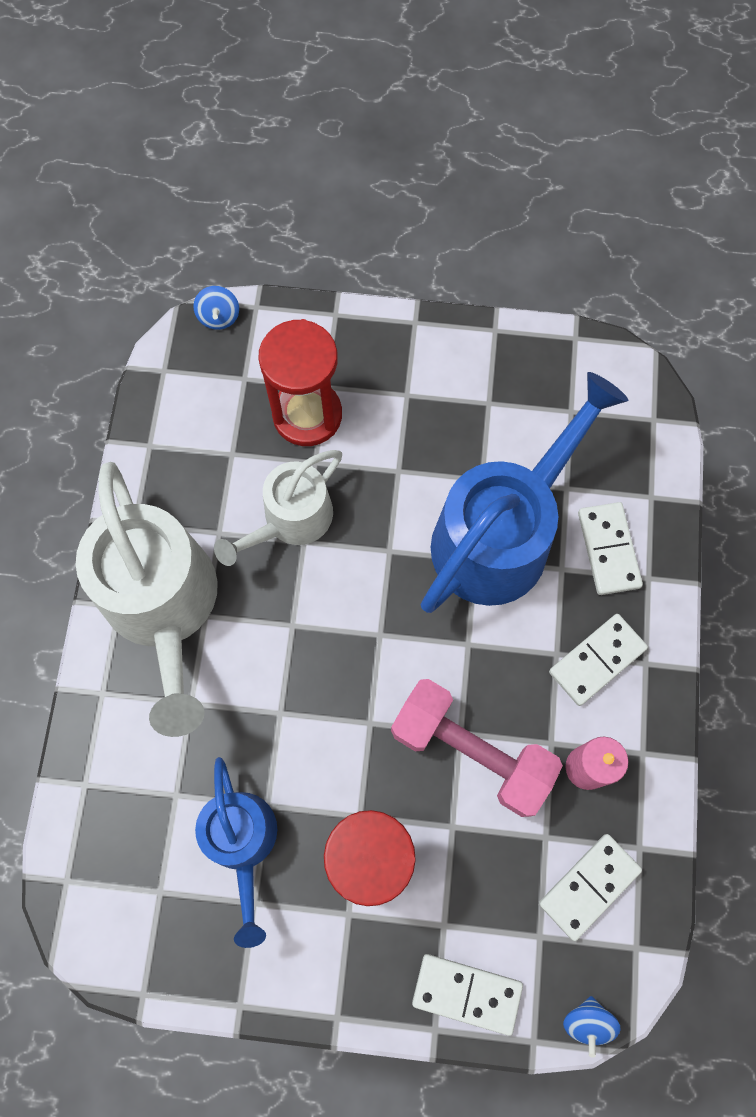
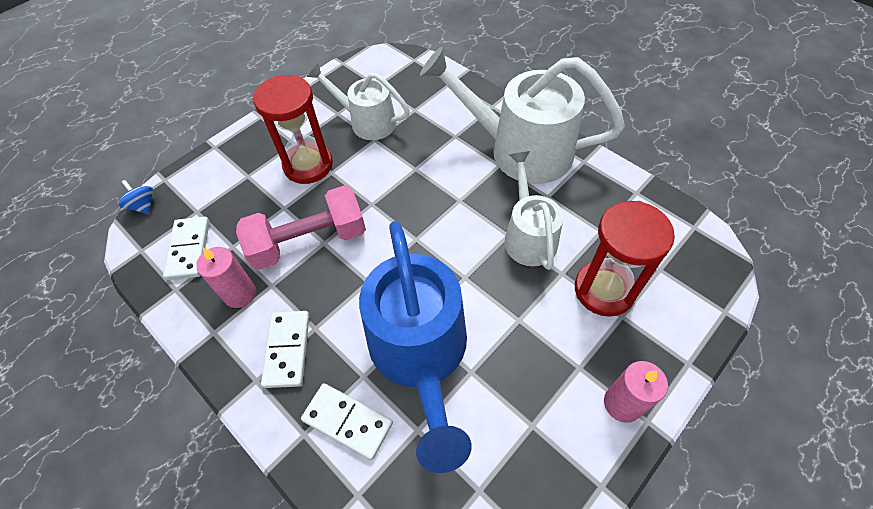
camera: 130 degrees right, 15 degrees down
(219, 317) = (727, 282): blue spinning top -> none
(242, 843) = (367, 122): blue watering can -> white watering can
(414, 346) = (622, 403): none -> pink candle
(467, 993) = (212, 167): white domino -> none

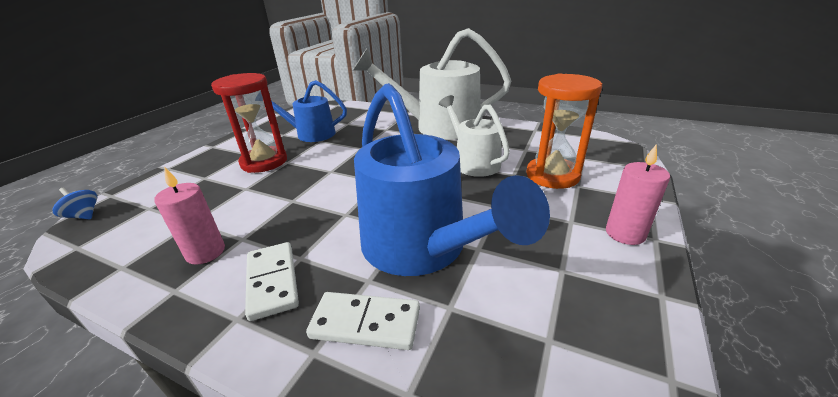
camera: 20 degrees left, 25 degrees down
(189, 249) = (140, 234): white domino -> none
(309, 241) = (277, 202): pink dumbbell -> none
(367, 122) = (310, 134): white watering can -> blue watering can
(604, 290) = (552, 175): red hourglass -> orange hourglass

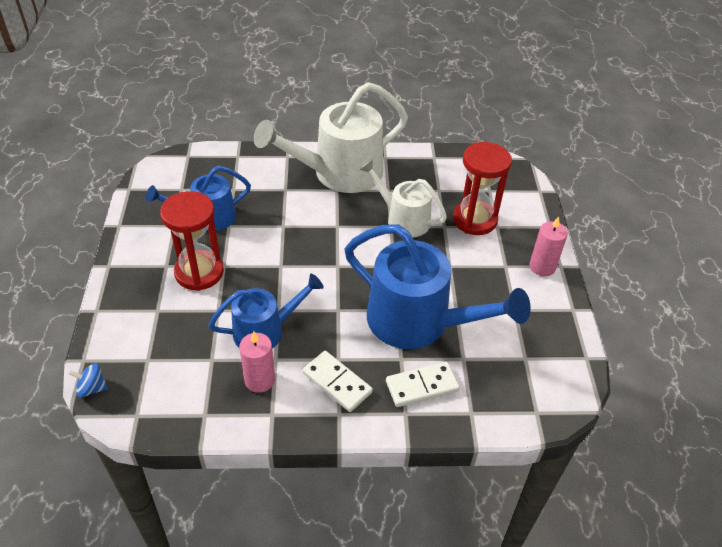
camera: 30 degrees left, 15 degrees up
(262, 213) = (265, 330): none -> blue watering can
(552, 175) = (474, 220): orange hourglass -> red hourglass

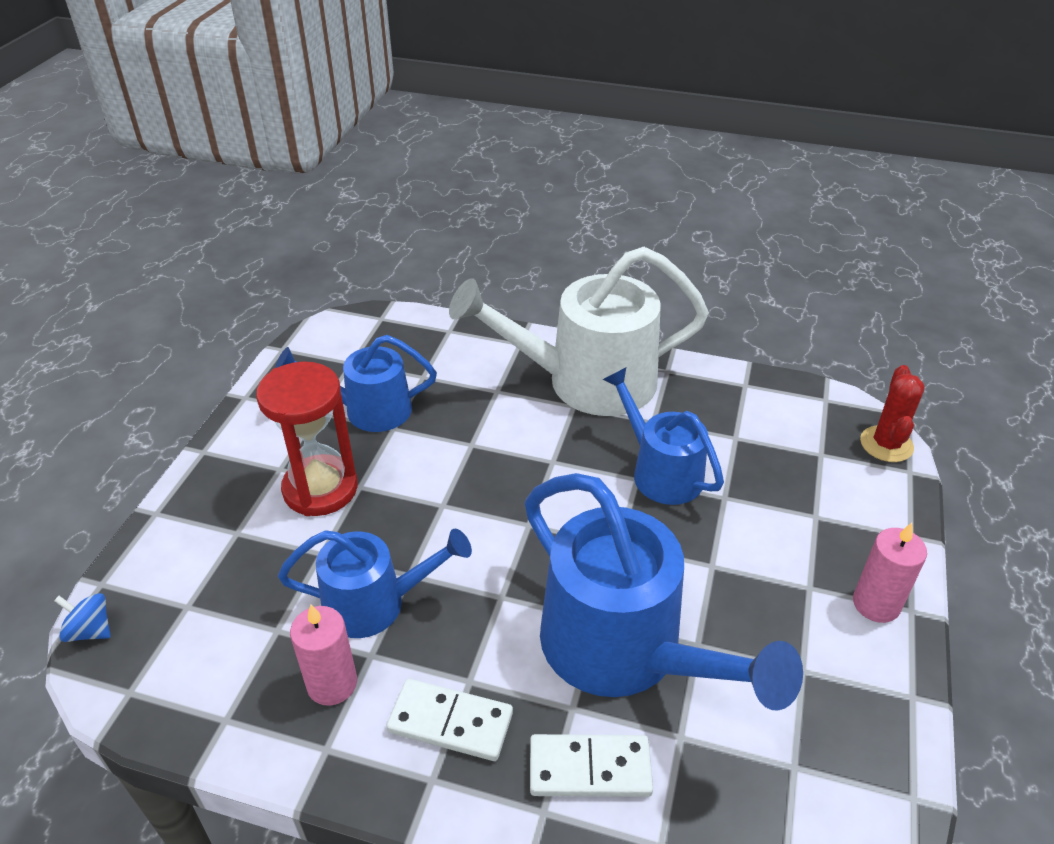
camera: 20 degrees right, 5 degrees down
(337, 382) = (450, 722): white domino -> white domino turned 45 degrees counterclockwise
(402, 219) = (660, 471): white watering can -> blue watering can
(474, 220) = (780, 497): red hourglass -> none
(523, 178) = (886, 444): none -> red cactus

